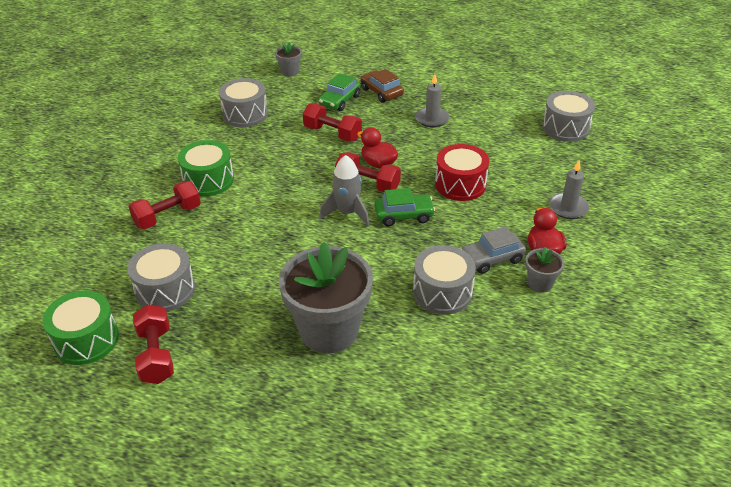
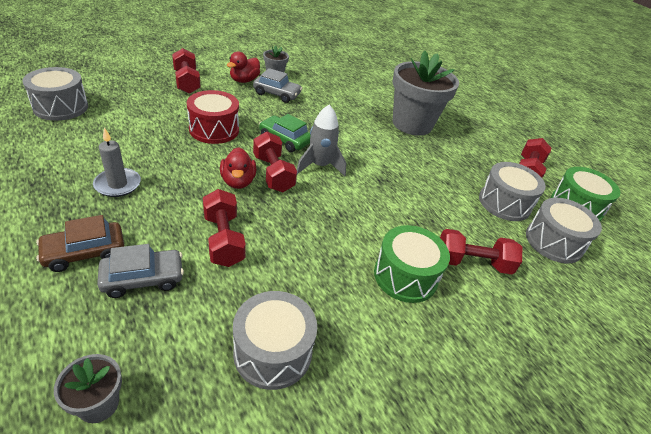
camera: 145 degrees left, 0 degrees up
(339, 100) = (143, 279): green car -> grey car
(381, 92) = (85, 252): brown car -> brown car turned 60 degrees clockwise
(442, 292) = (328, 100): grey drum -> grey drum (553, 242)
(568, 208) = (187, 82): grey candle -> red dumbbell

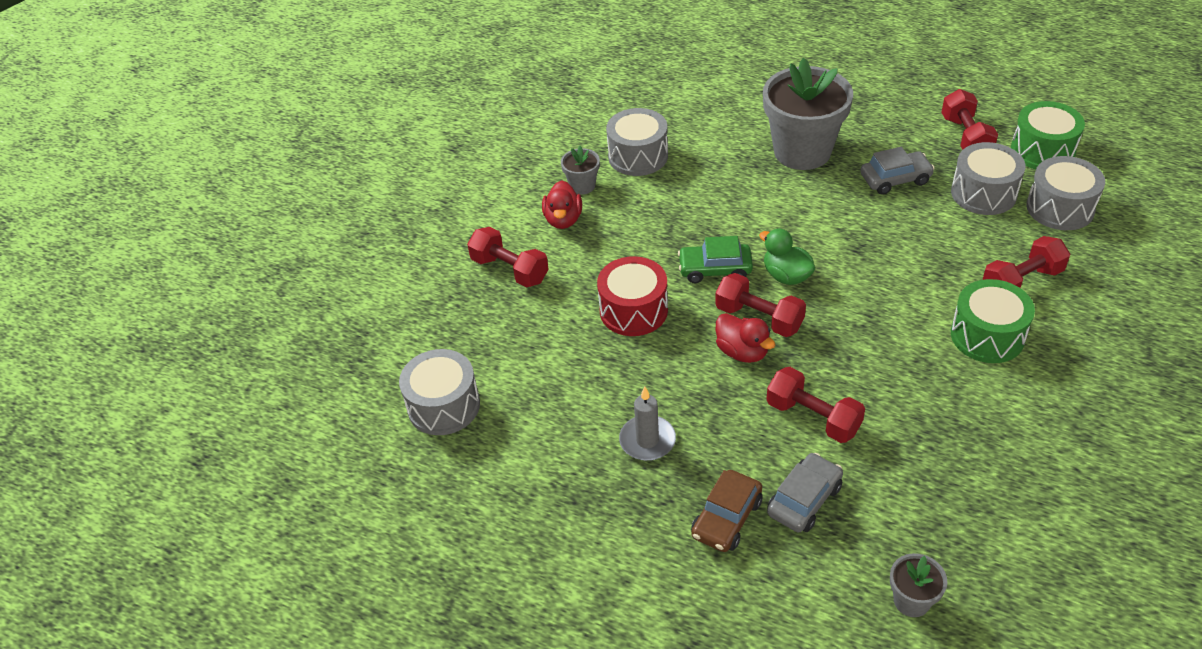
camera: 25 degrees left, 5 degrees up
(273, 352) = (971, 474): grey drum -> grey drum (638, 156)
(277, 94) = (623, 213): grey car -> grey car (895, 179)
(320, 166) = (786, 276): grey rocket -> green duck

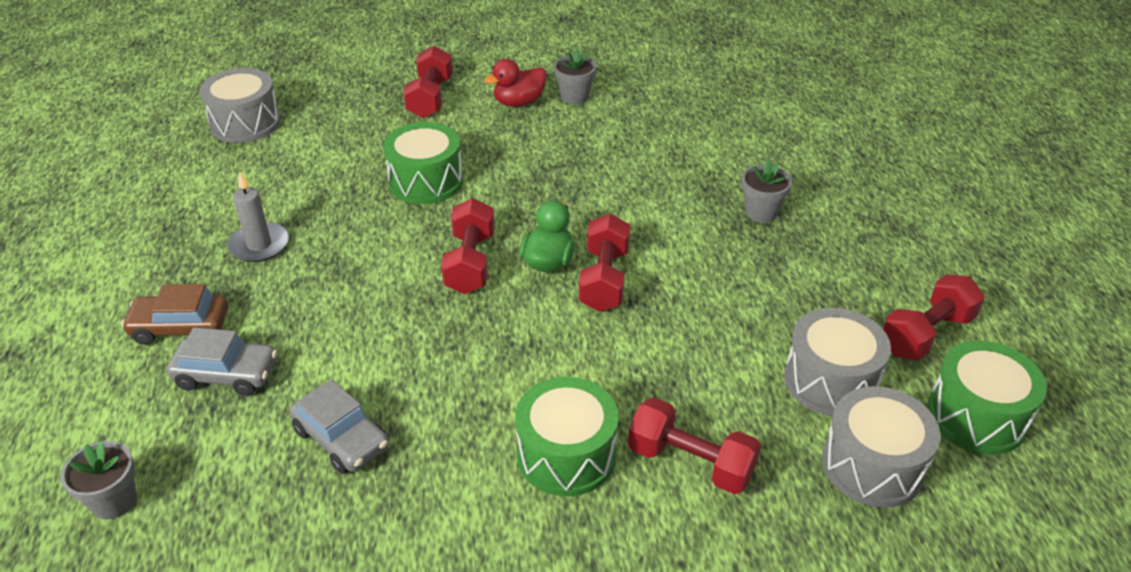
camera: 55 degrees right, 5 degrees down
(633, 310) = (426, 181): red drum -> green drum
(638, 156) = (647, 112): grey drum -> none
(715, 269) = (521, 211): green car -> none
(742, 352) = (413, 267): red duck -> none
(802, 151) = (761, 212): grey flower pot -> grey flower pot, size x0.45
(813, 417) = (347, 345): red dumbbell -> red dumbbell (604, 279)
(895, 179) = (783, 296): grey car -> grey car (341, 438)

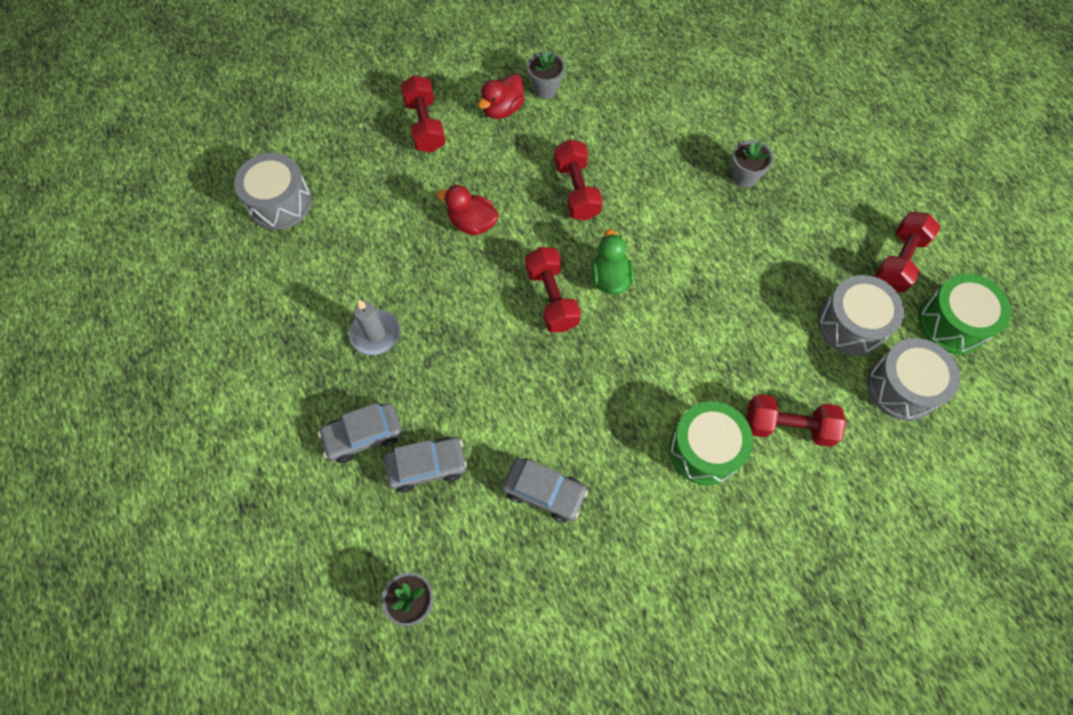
camera: 20 degrees left, 25 degrees up
(180, 327) = (363, 435): brown car -> grey car
(426, 181) = (472, 223): green drum -> red duck
(604, 279) = (659, 282): red dumbbell -> red dumbbell (576, 190)

